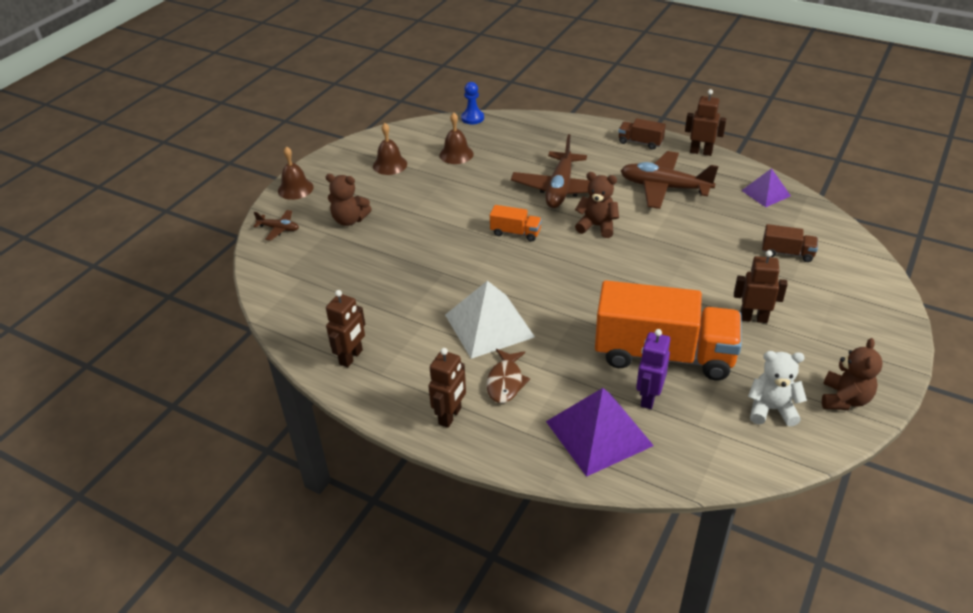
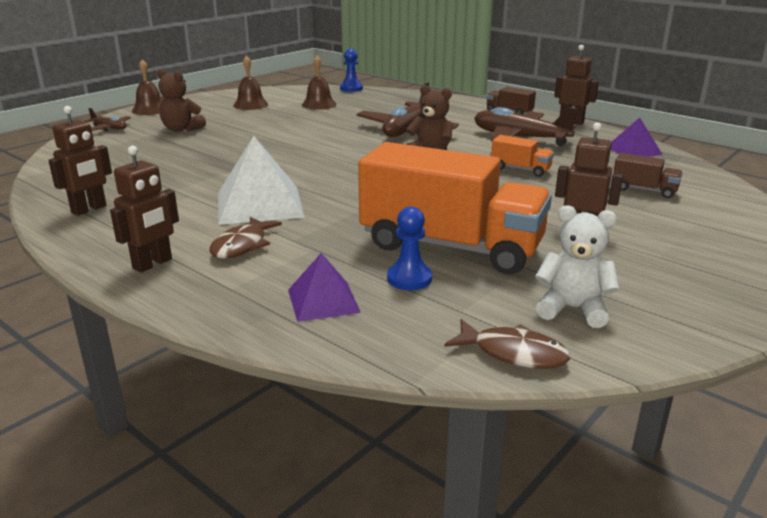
camera: 10 degrees right, 15 degrees down
(515, 233) = (340, 150): orange truck -> orange truck (520, 169)
(598, 433) = (323, 301): purple pyramid -> purple pyramid, size x0.58
(648, 397) = (409, 278): purple robot -> blue pawn
(746, 460) = (513, 353): none -> brown fish
(844, 399) = (684, 312): brown teddy bear -> none

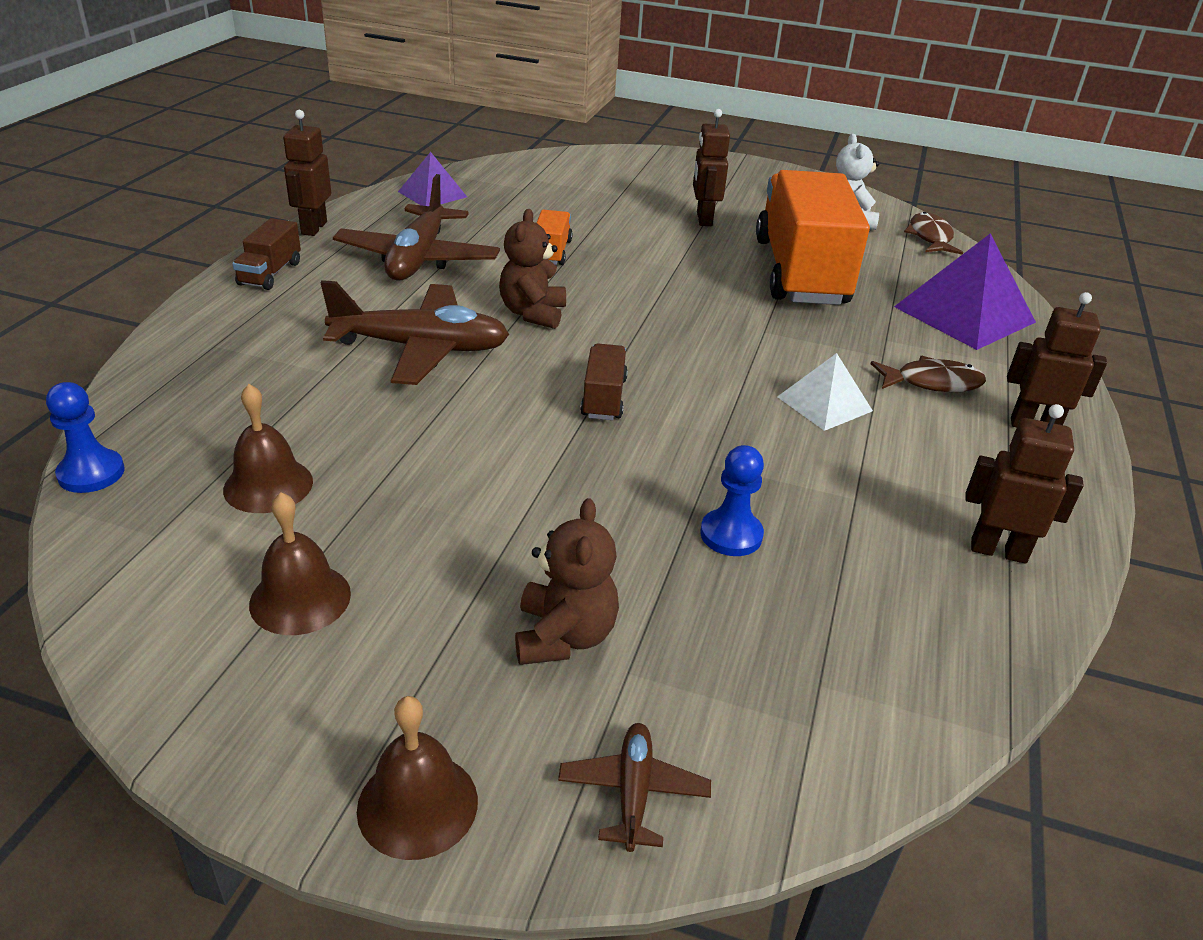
camera: 115 degrees left, 10 degrees up
(260, 204) = (824, 403): white pyramid -> white pyramid, size x0.58
(323, 301) = (964, 314): purple pyramid -> purple pyramid, size x1.72
(409, 278) = (882, 283): blue pawn -> blue pawn (731, 535)
(644, 190) = (568, 193): brown truck -> brown truck (604, 398)

